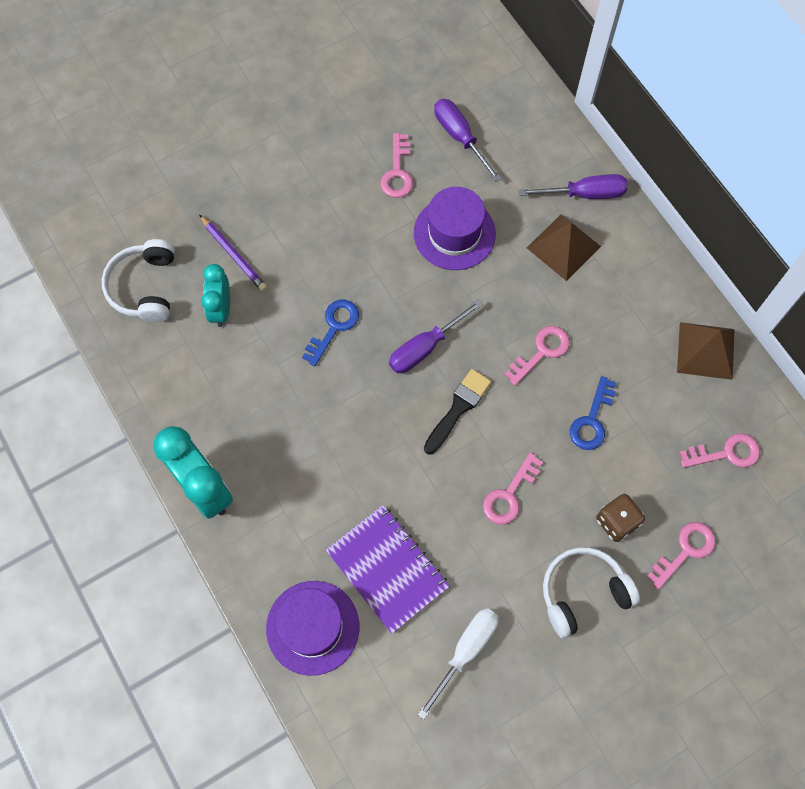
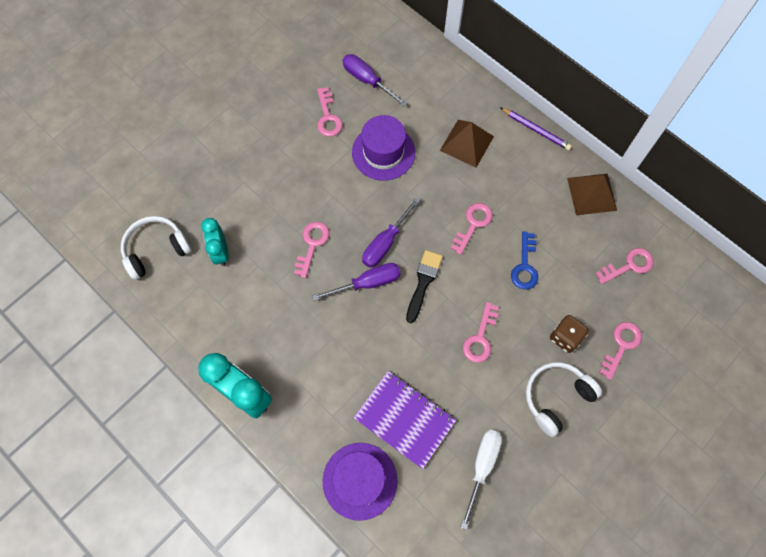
camera: 15 degrees left, 0 degrees up
(144, 287) = (156, 250): white headphones -> white headphones turned 75 degrees clockwise
(234, 255) = (219, 209): purple pencil -> purple pencil (536, 130)
(334, 327) = (312, 244): blue key -> pink key
(584, 194) = (471, 101): purple screwdriver -> purple screwdriver (367, 283)

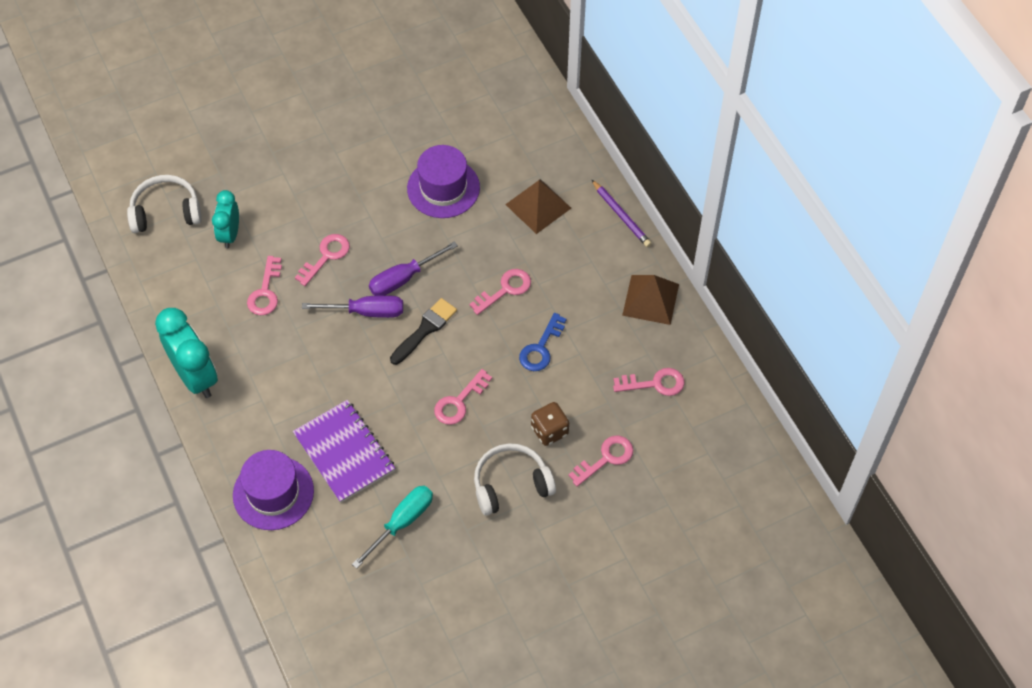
camera: 20 degrees right, 10 degrees down
(328, 117) = (400, 134): pink key -> pink key (265, 292)
(367, 80) = (460, 110): purple screwdriver -> none
(482, 467) = (402, 522): white screwdriver -> turquoise screwdriver

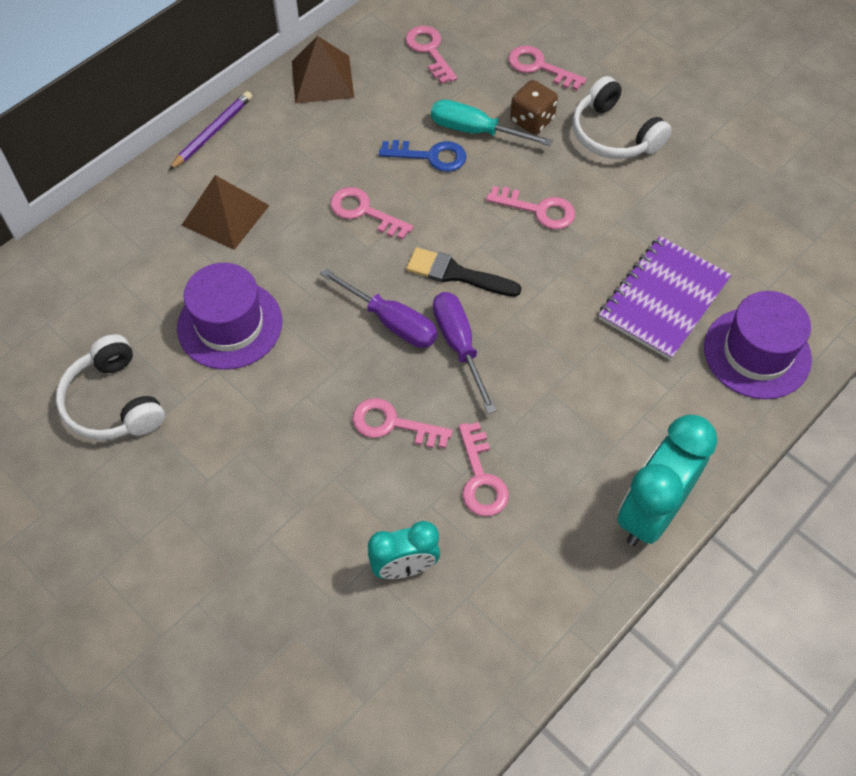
camera: 110 degrees left, 0 degrees up
(166, 212) = (399, 683): white headphones -> white headphones (113, 402)
(265, 292) = (481, 478): pink key -> pink key turned 90 degrees clockwise
(402, 522) = (715, 215): turquoise screwdriver -> turquoise screwdriver (475, 131)

